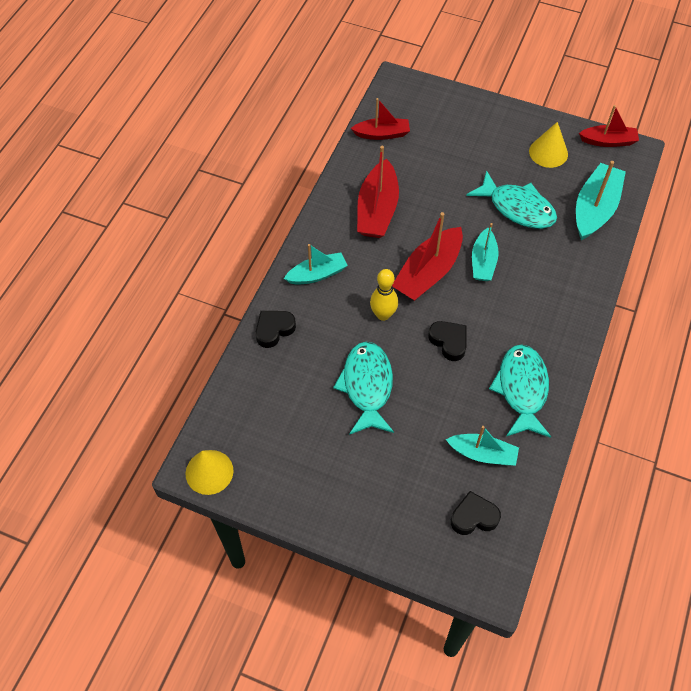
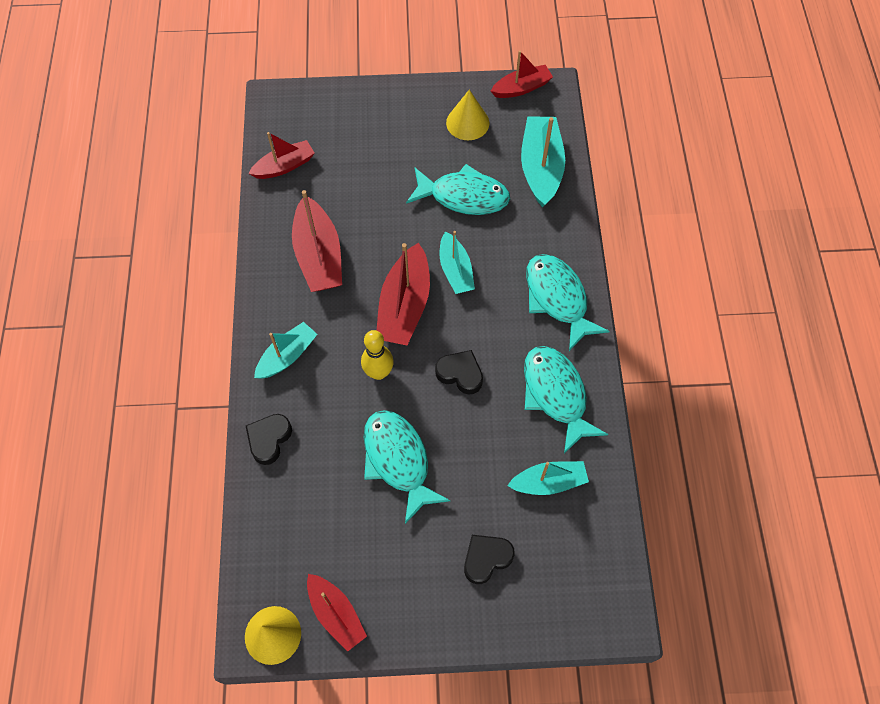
camera: 25 degrees left, 5 degrees up
(264, 478) = (336, 613): none -> red boat
(474, 517) = (570, 554): black heart -> black heart (486, 559)
(559, 316) = (557, 298): none -> turquoise fish

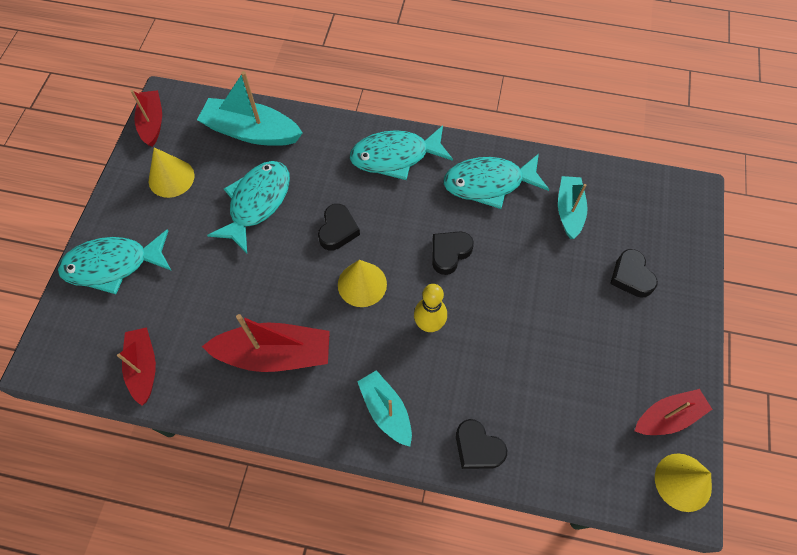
camera: 75 degrees left, 0 degrees up
(398, 460) = (525, 327): turquoise fish -> turquoise fish (113, 265)
(404, 305) = (362, 284): red boat -> yellow cone
(455, 270) = (338, 230): turquoise boat -> black heart

